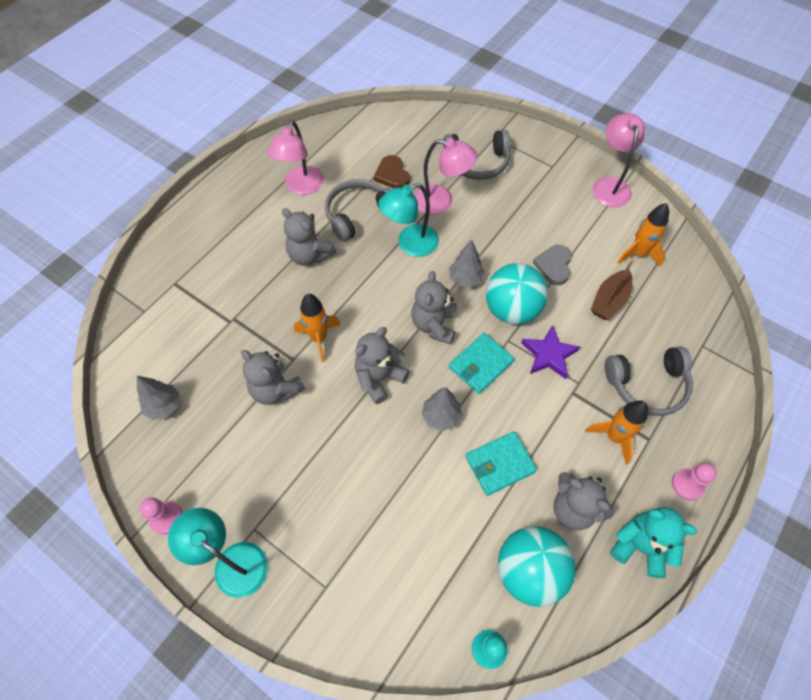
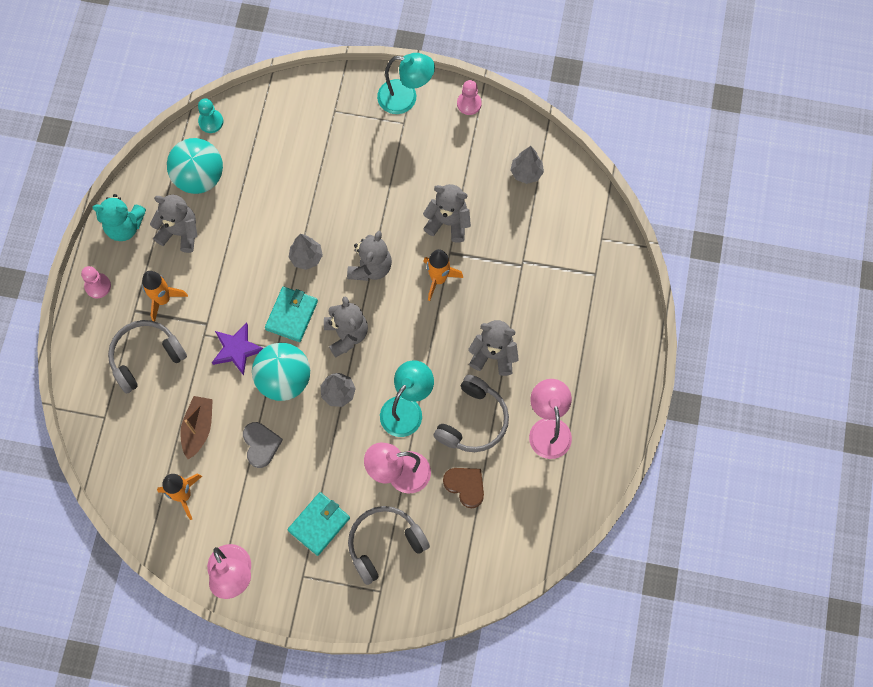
camera: 155 degrees right, 10 degrees up
(500, 464) = (246, 241): turquoise wallet -> turquoise wallet (319, 524)

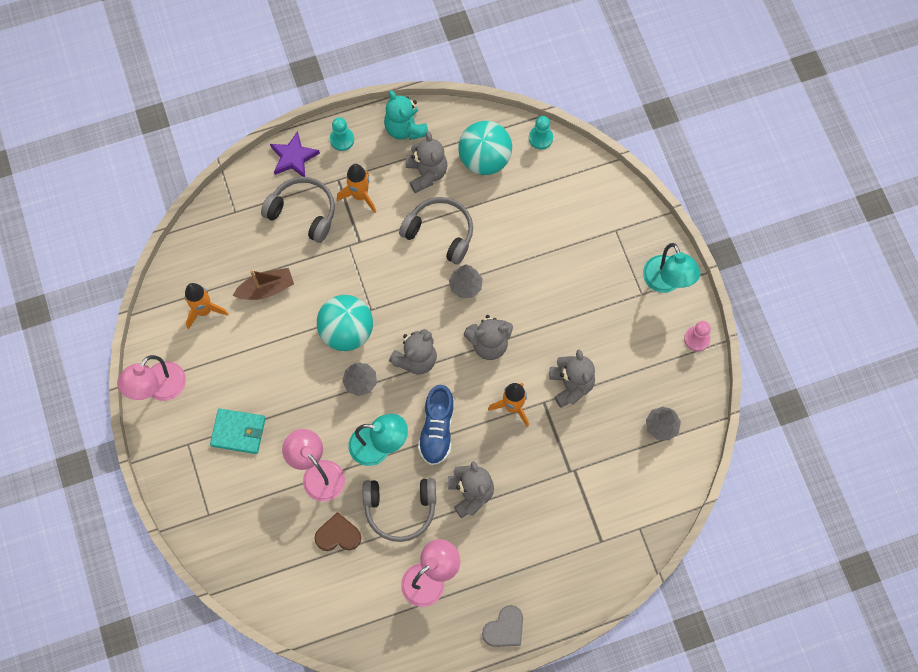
camera: 60 degrees right, 0 degrees up
(98, 286) = (342, 139): pink pawn -> turquoise pawn
(237, 349) = (351, 278): purple star -> purple star (293, 157)
(261, 445) = (280, 346): grey heart -> grey heart (504, 628)
(291, 315) = (407, 304): turquoise wallet -> none
(384, 544) = (250, 495): grey headphones -> grey headphones (440, 232)
(421, 352) = (437, 429): none -> blue shoe
(465, 486) = (338, 535): brown heart -> brown heart turned 105 degrees counterclockwise

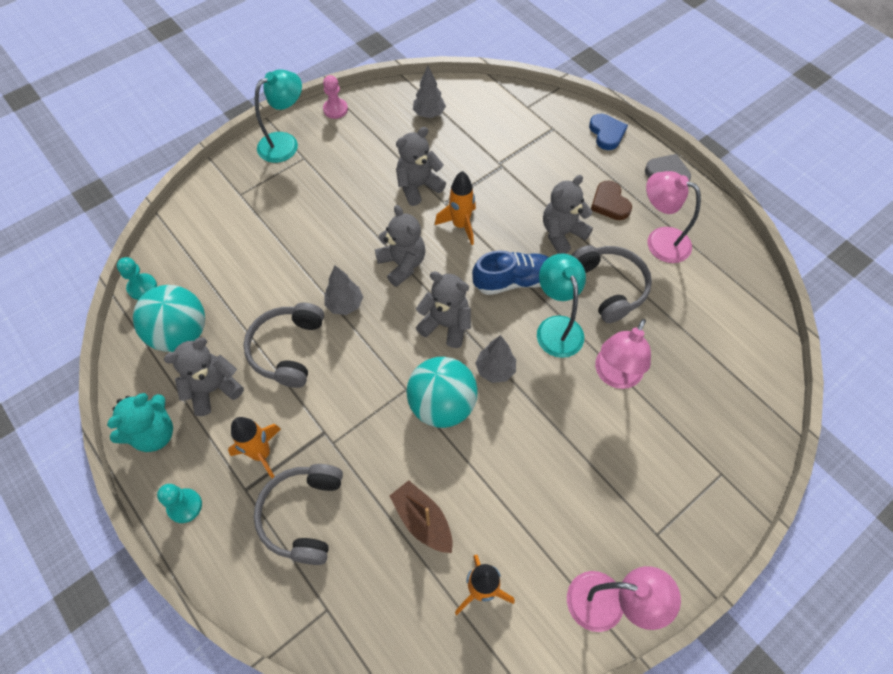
camera: 110 degrees left, 10 degrees down
(238, 432) = (613, 479): turquoise wallet -> none
(293, 157) = (224, 560): purple star -> none
(338, 535) = (666, 333): brown heart -> brown heart (609, 203)
(576, 593) = (606, 133): none -> blue heart

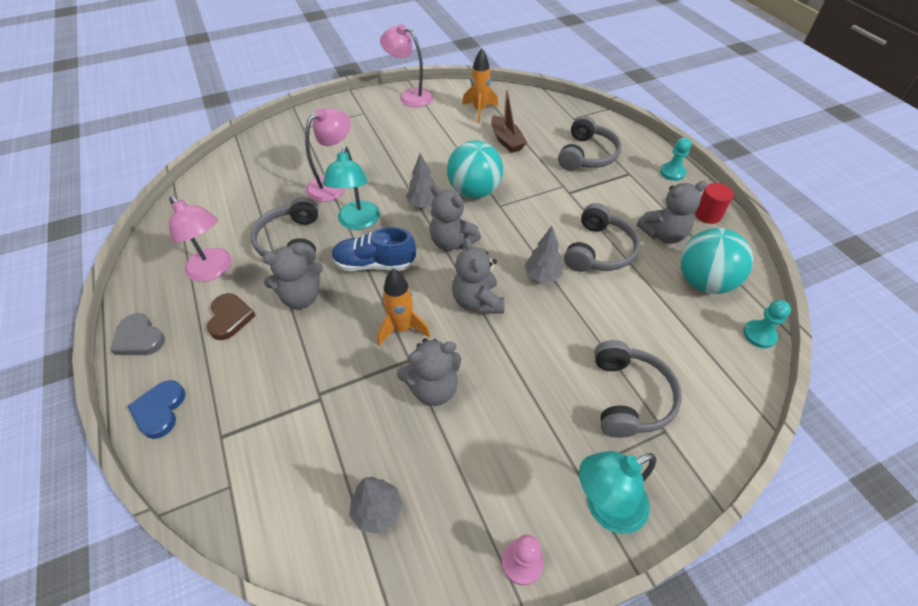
camera: 165 degrees left, 10 degrees down
(154, 433) = (707, 215): turquoise teddy bear -> red cylinder
(262, 454) = (618, 189): orange rocket -> none
(264, 212) = (629, 397): none -> grey headphones

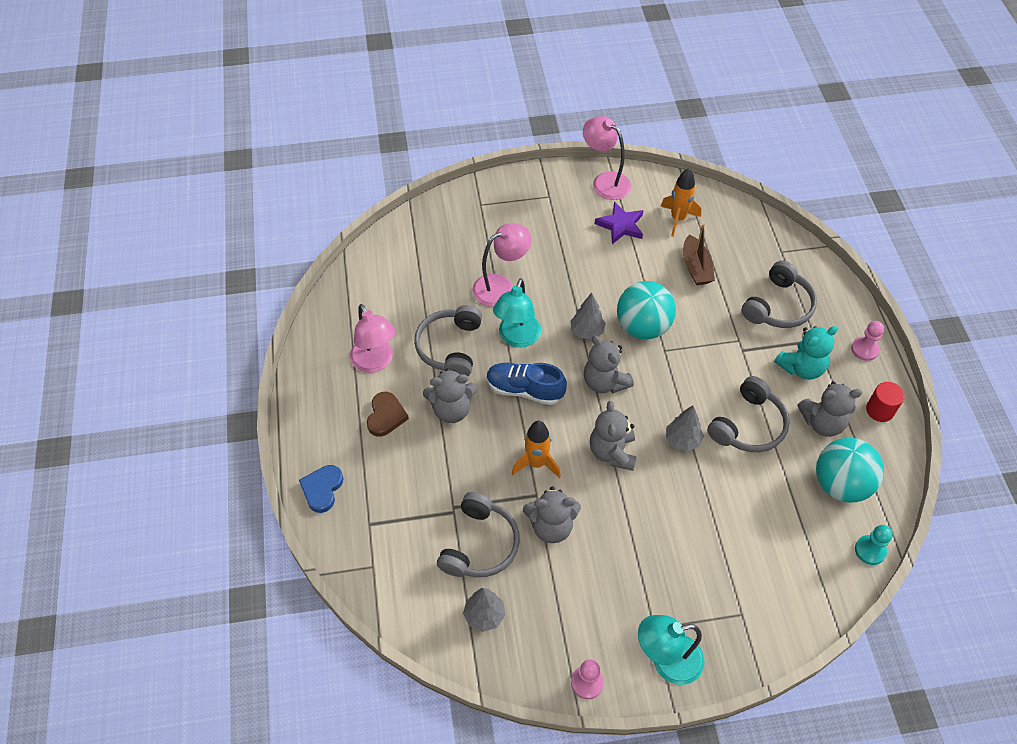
camera: 15 degrees right, 5 degrees up
(139, 338) = (307, 417): grey heart -> none
(432, 122) = (620, 225): none -> purple star
(626, 196) = (801, 367): none -> turquoise teddy bear
(629, 397) = (722, 577): grey headphones -> grey headphones (480, 545)
(672, 172) = (864, 349): turquoise pawn -> pink pawn

